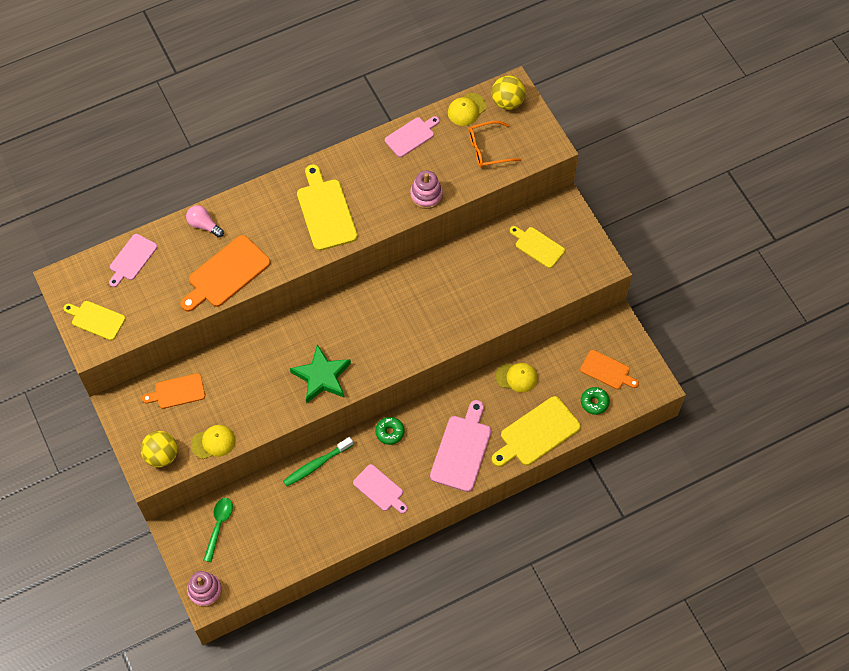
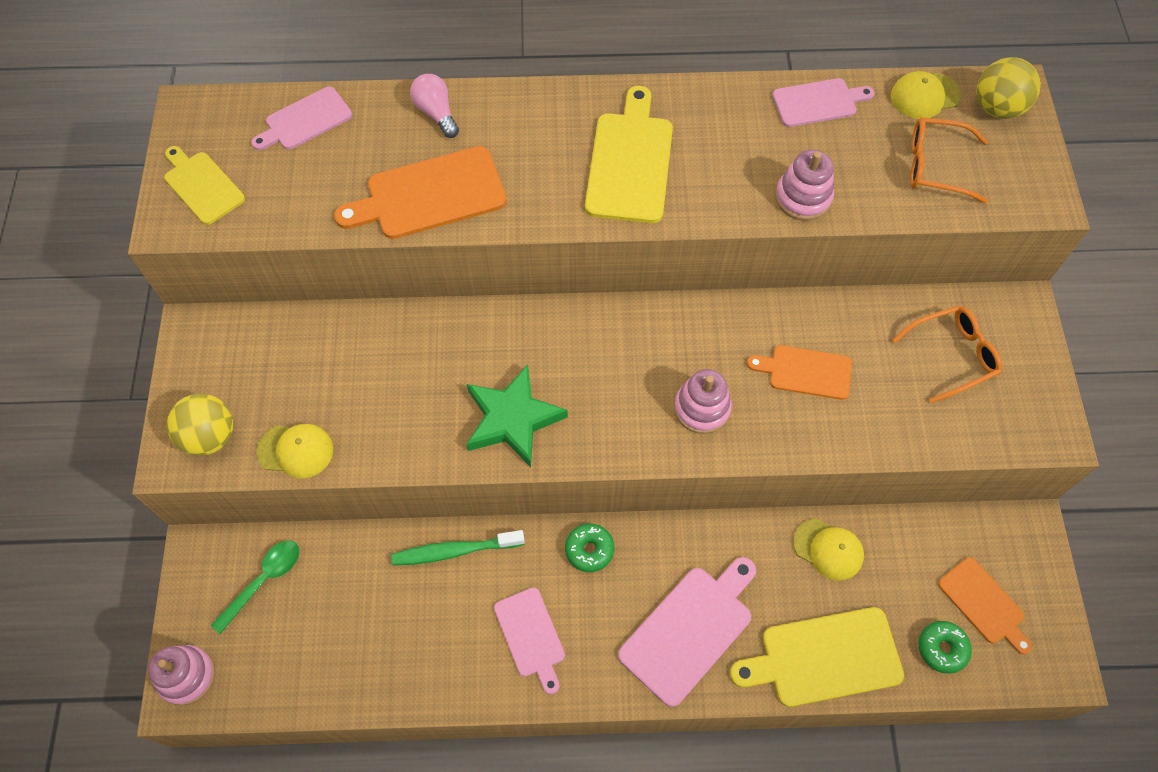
camera: 25 degrees right, 0 degrees up
(177, 392) = (288, 349): orange cutting board -> orange cutting board (805, 372)
(419, 329) = (702, 408): none -> pink stacking toy
(538, 246) = (951, 356): yellow cutting board -> orange glasses

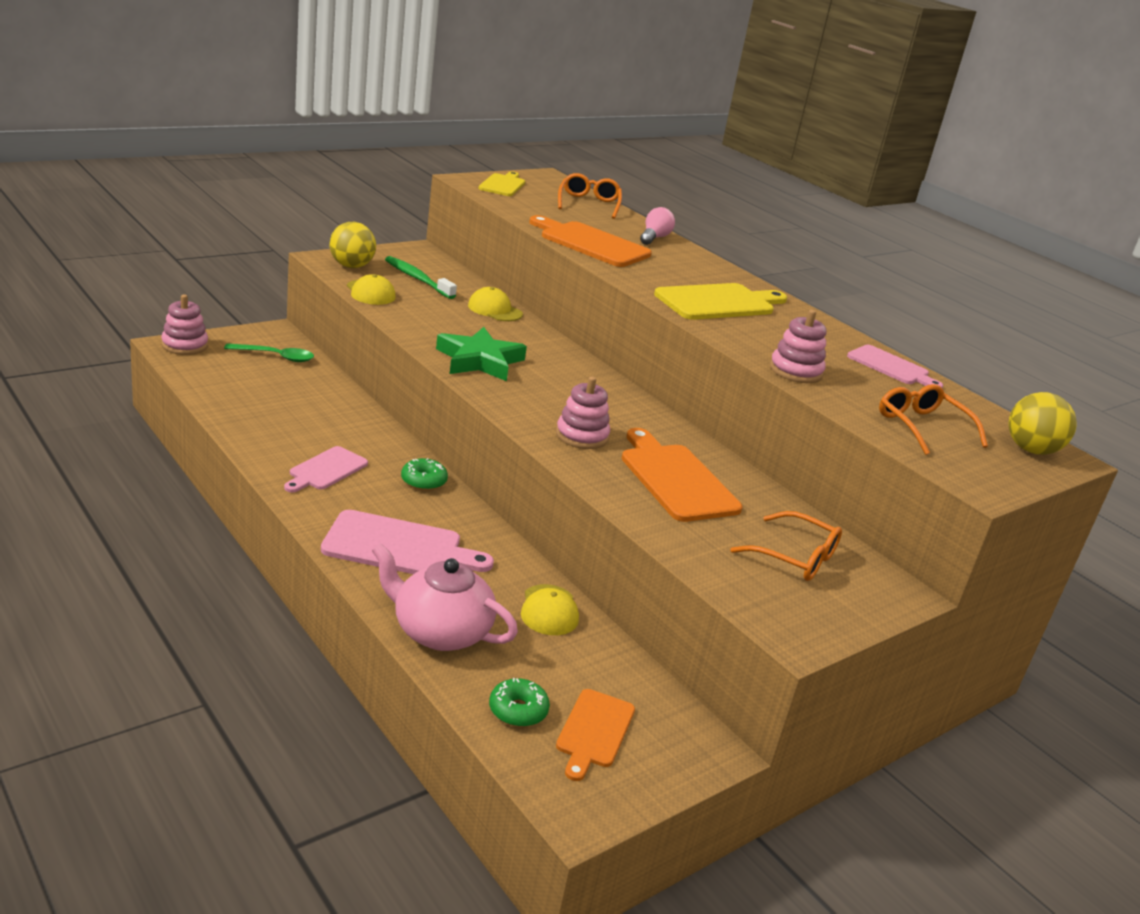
camera: 50 degrees right, 35 degrees down
(305, 120) = (588, 204): pink cutting board -> orange glasses
(454, 551) = (366, 422): green toothbrush -> green toothbrush (417, 279)
(805, 372) = (676, 479): orange cutting board -> orange cutting board, size x1.59
(824, 658) = (440, 631): yellow cutting board -> pink teapot
(925, 96) = (980, 413): yellow cap -> yellow cap (494, 310)

